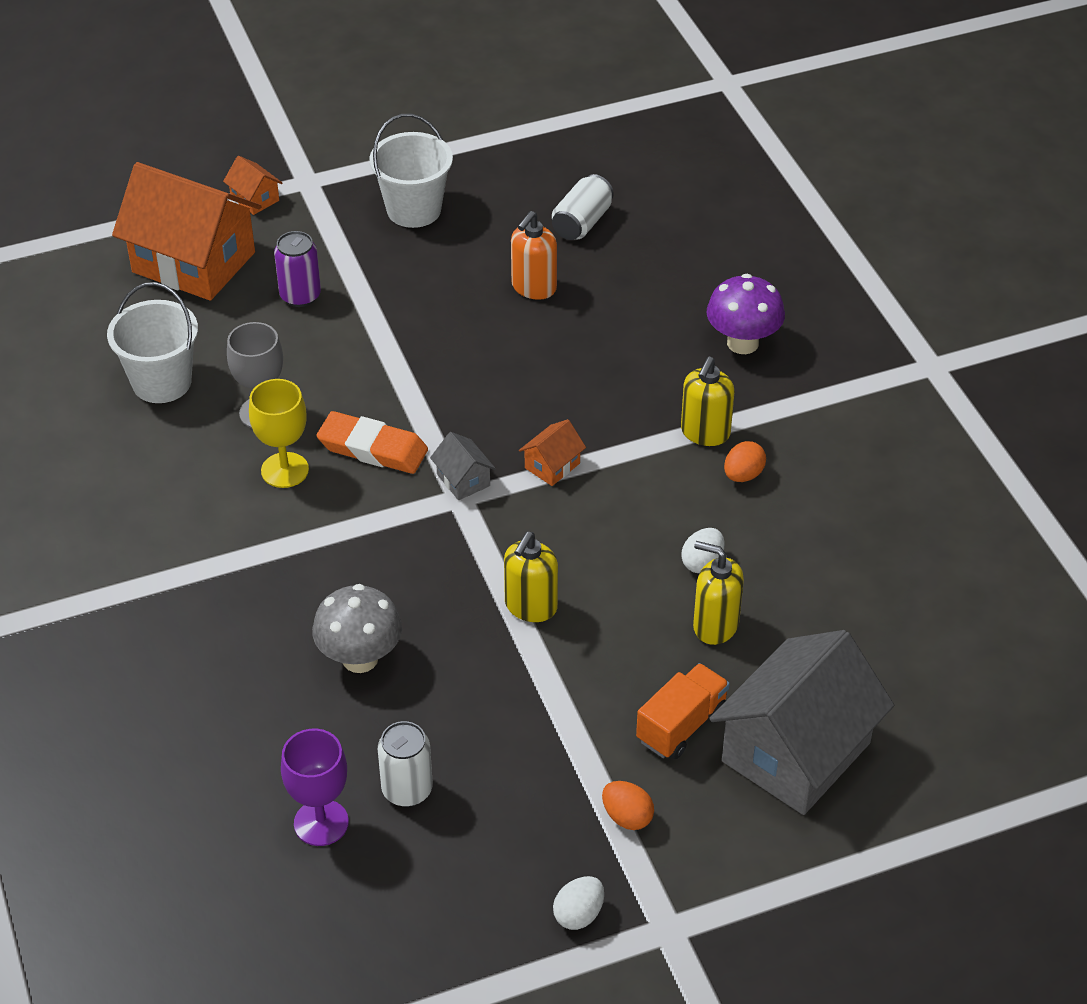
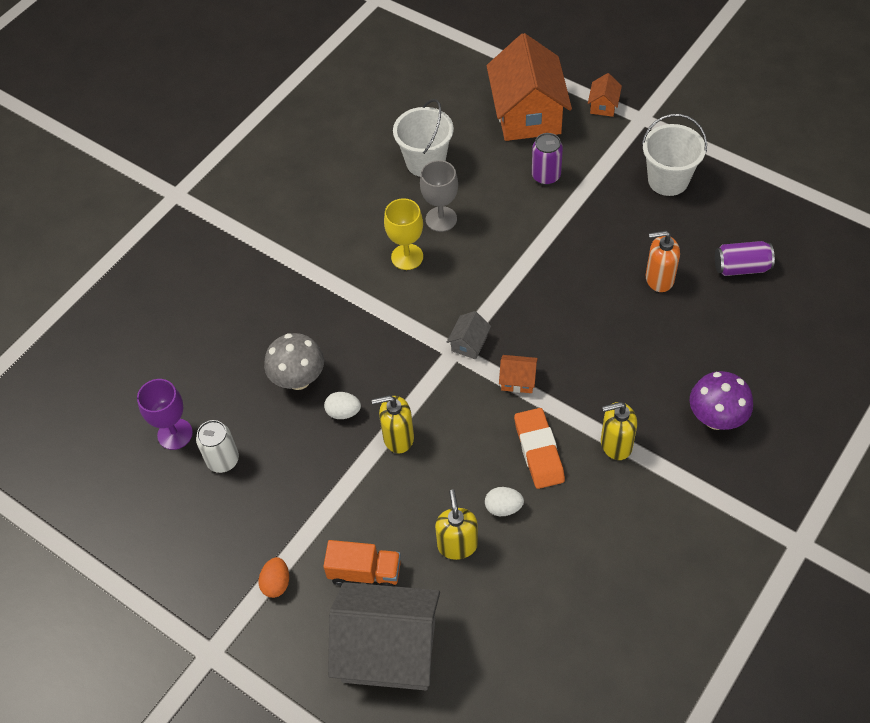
camera: 60 degrees right, 10 degrees up
(372, 448) = (457, 285): orange eraser -> orange eraser (539, 451)
(578, 914) = (191, 599): white egg -> white egg (343, 412)
(582, 223) = (741, 267): white can -> purple can
(743, 475) = (597, 487): orange egg -> none

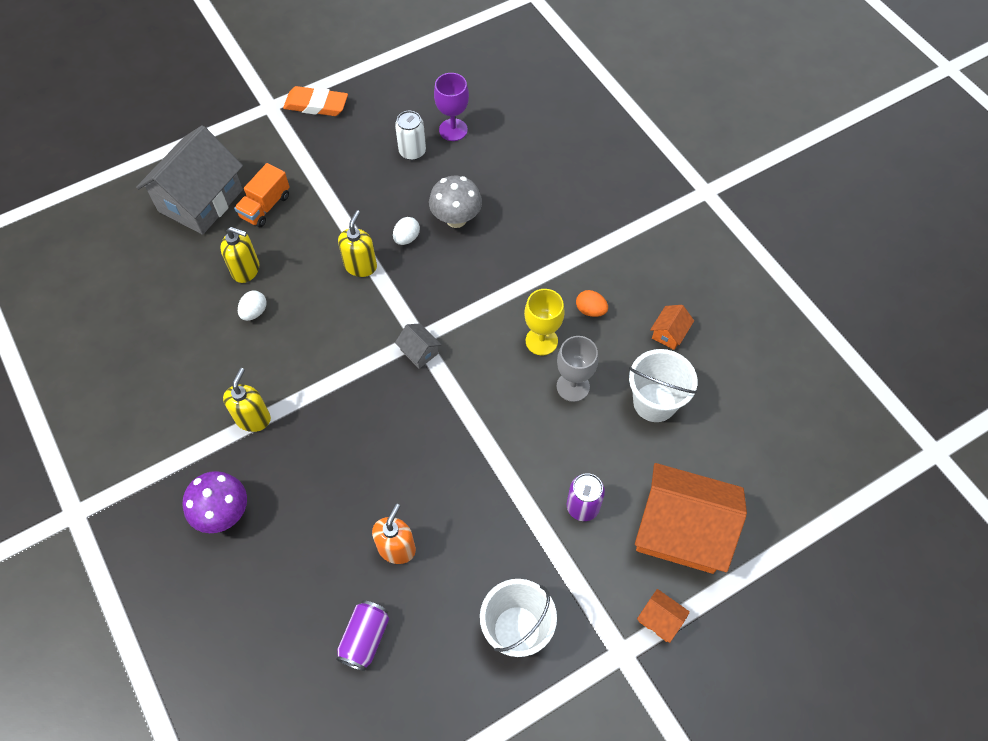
camera: 110 degrees right, 5 degrees up
(276, 583) = (293, 154): orange egg -> orange egg (590, 310)
(518, 380) = (360, 373): orange house -> orange house (669, 333)
(539, 451) = (285, 358): orange eraser -> orange eraser (316, 105)

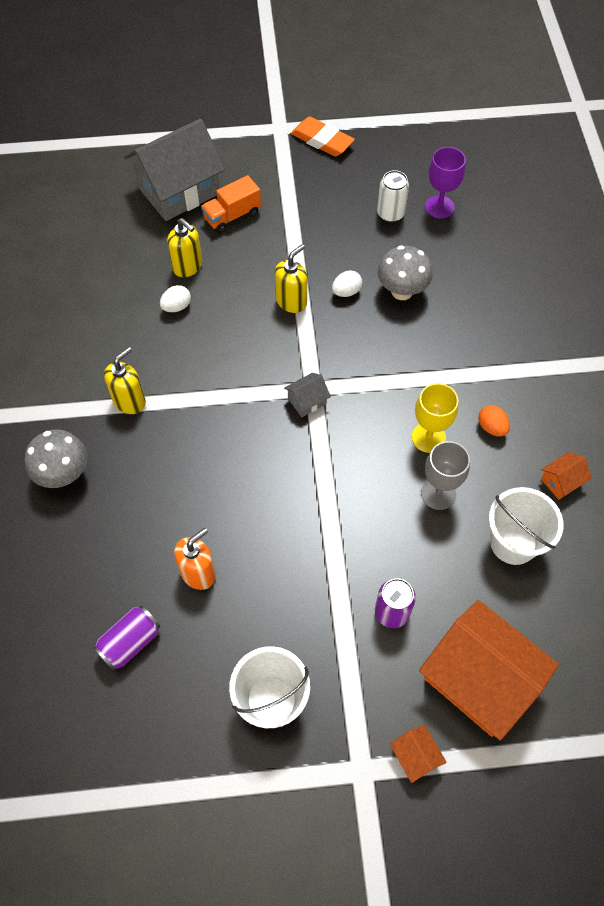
camera: 25 degrees right, 0 degrees up
(223, 513) = (64, 474): purple mushroom -> grey mushroom
(419, 352) = (307, 401): grey house -> grey house turned 75 degrees clockwise

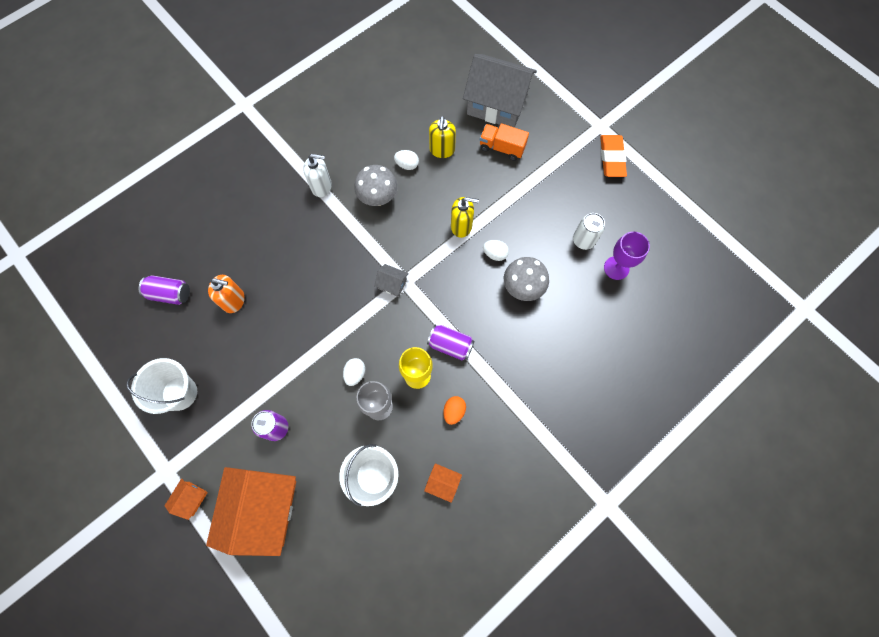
camera: 55 degrees right, 10 degrees up
(64, 474) = (250, 187): grey mushroom -> grey mushroom (378, 198)
(129, 401) = (321, 186): yellow soap dispenser -> white soap dispenser
(384, 495) = (355, 374): none -> white egg
(417, 388) = (450, 345): none -> purple can

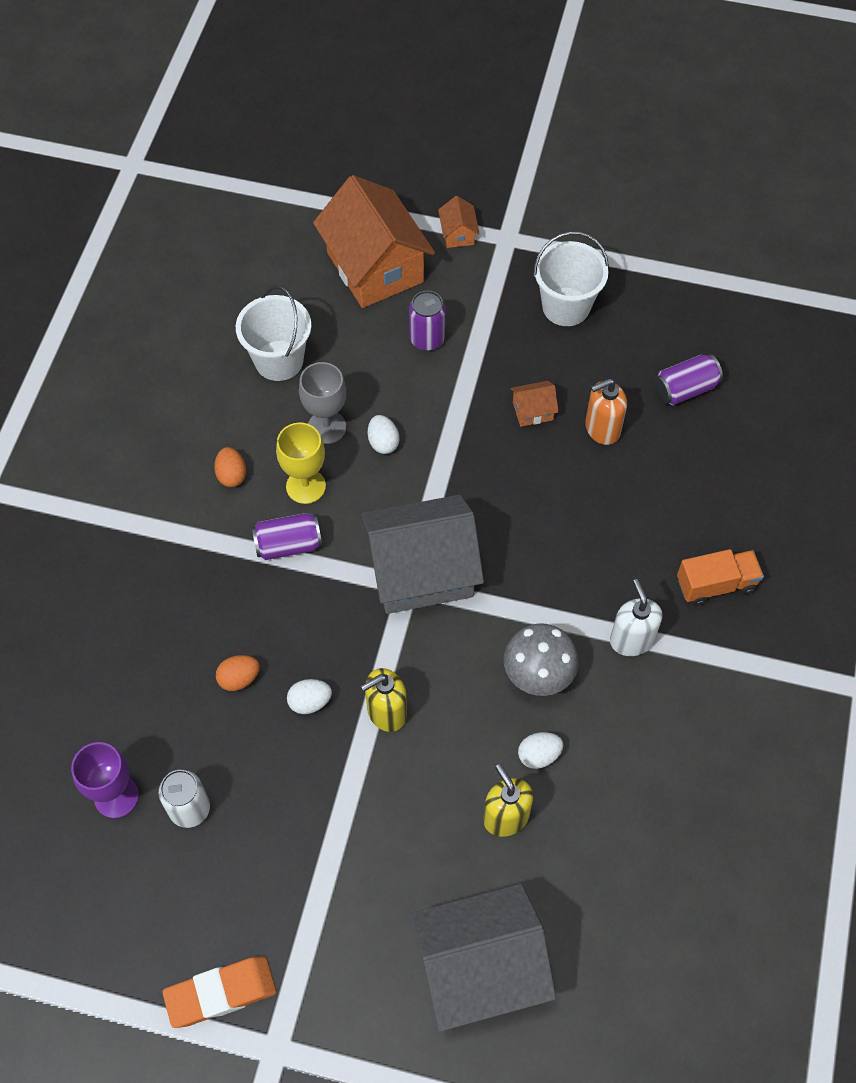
camera: 145 degrees right, 10 degrees down
(321, 186) = (631, 640): white soap dispenser -> white soap dispenser turned 105 degrees clockwise
(392, 284) = (421, 571): grey house -> grey house, size x2.43
(443, 483) = (195, 399): orange house -> orange house (533, 411)
(502, 148) = (415, 886): orange truck -> orange truck (716, 584)
(522, 288) = (239, 678): grey mushroom -> orange egg
(612, 158) = (221, 993): orange eraser -> orange eraser turned 75 degrees counterclockwise

